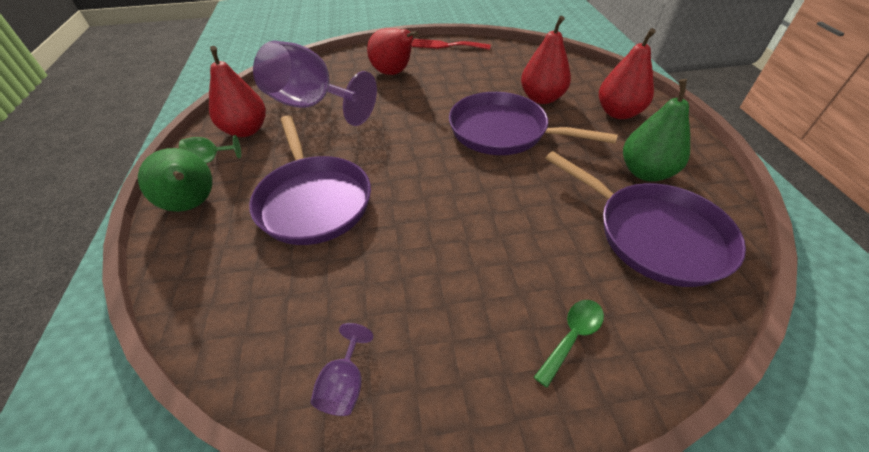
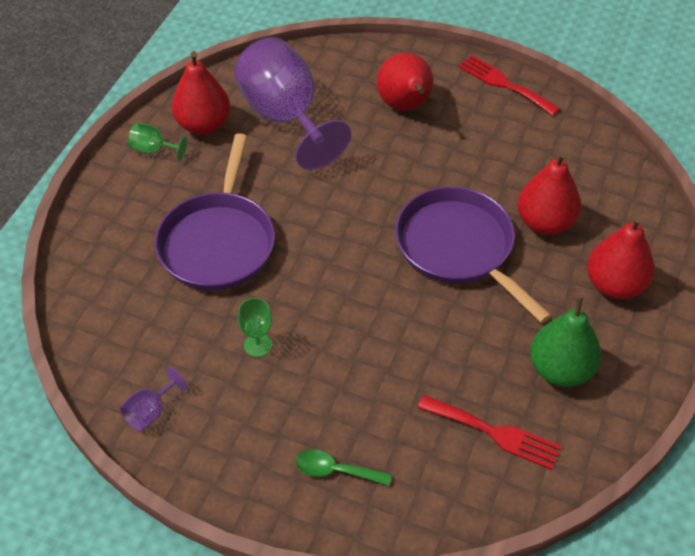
camera: 30 degrees right, 5 degrees up
(193, 205) = (118, 196): green pear -> none
(409, 263) = (258, 345): none -> green goblet
(572, 337) = (336, 470): green spoon -> green spoon turned 150 degrees counterclockwise
(654, 235) = (494, 433): purple pan -> red fork

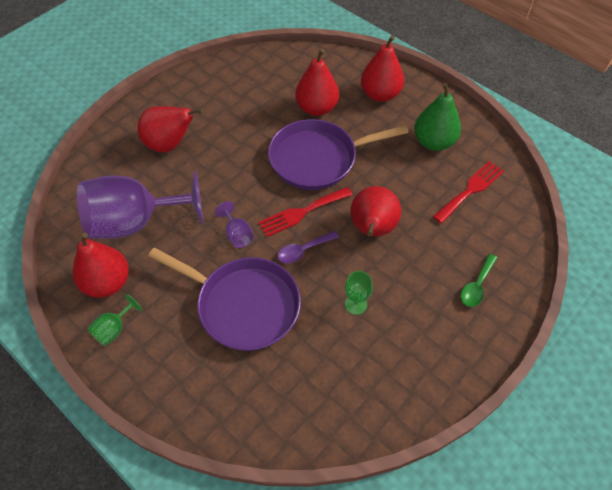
camera: 70 degrees left, 5 degrees up
(150, 412) = (393, 397): purple goblet -> purple goblet (237, 234)
(312, 274) = (303, 250): none -> purple spoon
(374, 334) = (372, 229): none -> red pear
(504, 84) = (183, 84): red fork -> red fork (302, 212)

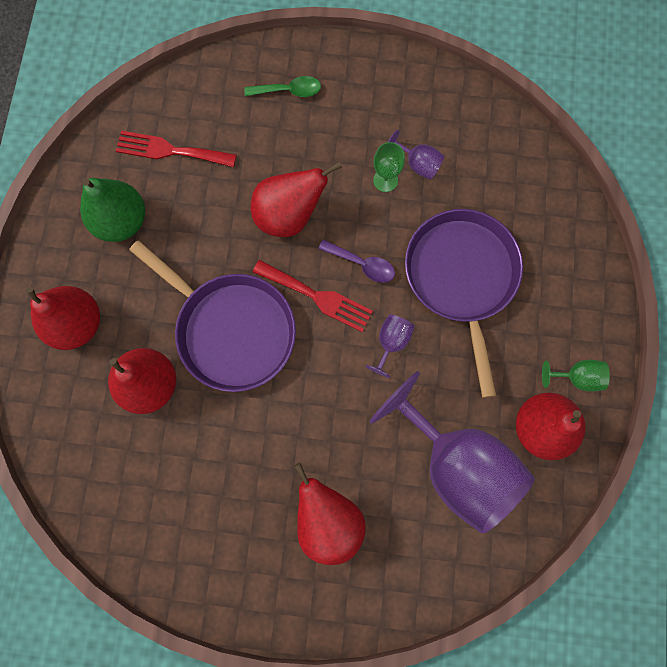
camera: 125 degrees left, 20 degrees up
(353, 335) = (418, 164): none -> purple goblet

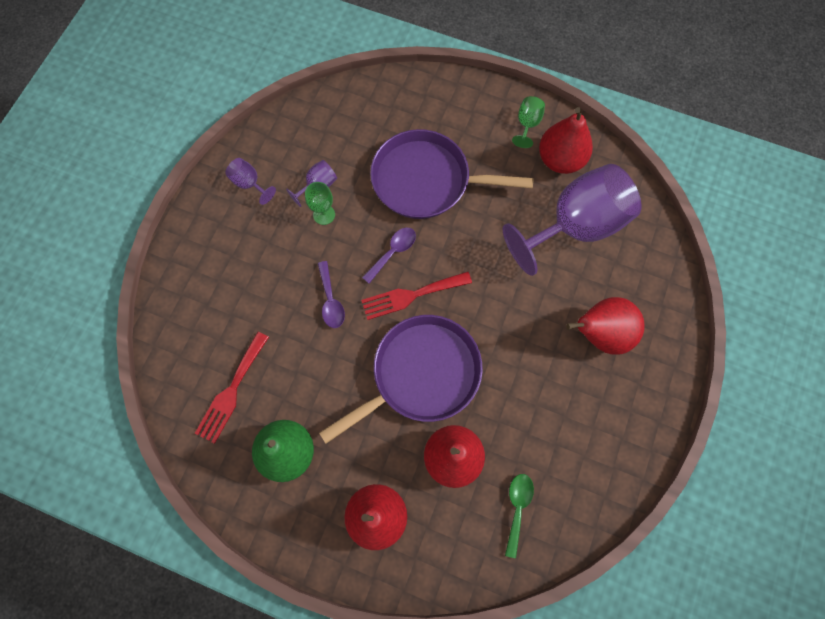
camera: 75 degrees left, 5 degrees down
(288, 91) = (211, 272): green spoon -> green spoon (517, 508)
(289, 215) = (330, 300): red pear -> purple spoon
(317, 297) = (411, 295): red fork -> red fork turned 150 degrees counterclockwise
(391, 342) = (466, 247): purple goblet -> purple goblet (249, 184)

